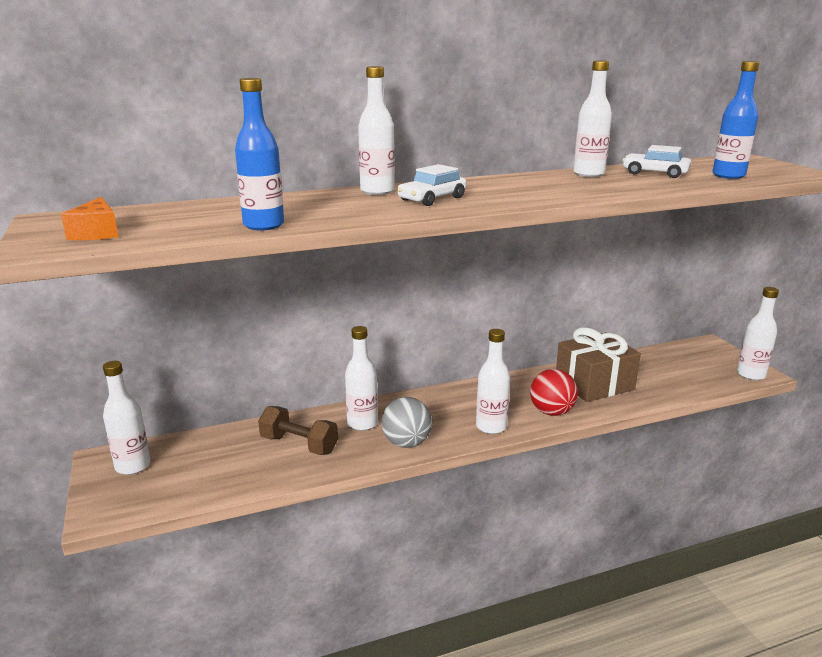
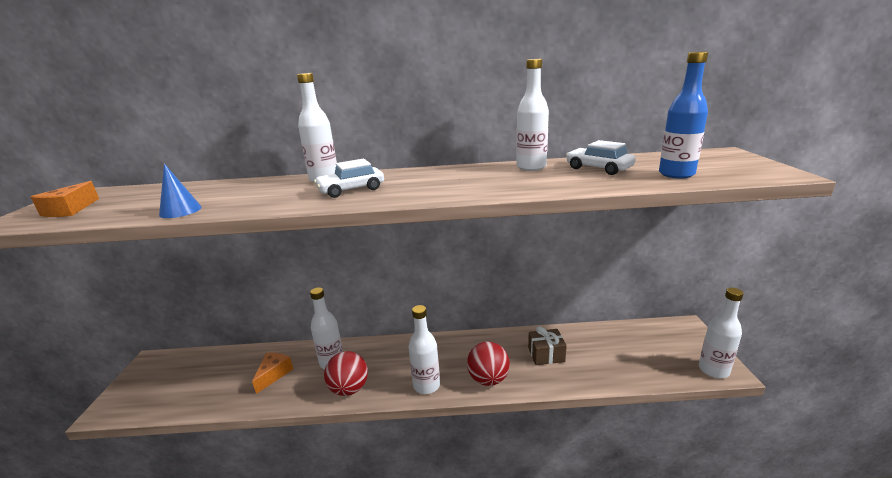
camera: 20 degrees right, 0 degrees up
(133, 466) = (160, 371): white bottle -> none
(263, 225) = (180, 211): blue bottle -> blue cone
(299, 445) = (274, 374): brown dumbbell -> orange cheese
(406, 443) = (349, 389): grey ball -> red ball
(594, 384) = (546, 354): brown gift -> brown gift, size x0.56

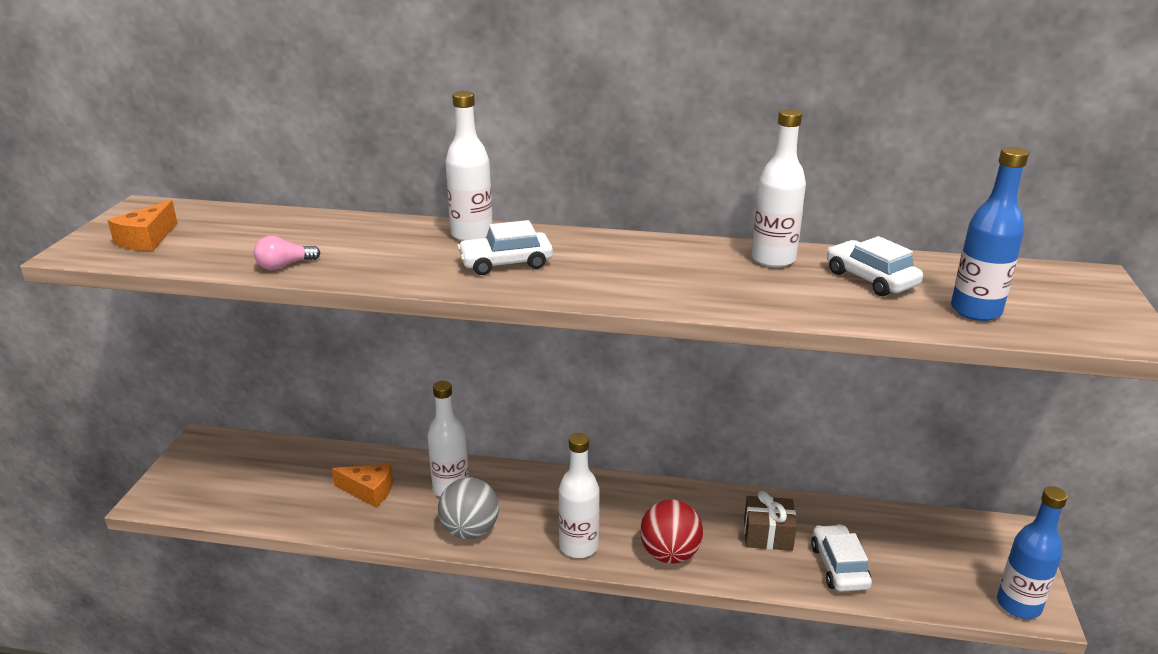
camera: 10 degrees right, 5 degrees up
(180, 211) = (284, 265): blue cone -> pink light bulb
(274, 374) = (369, 491): orange cheese -> orange cheese turned 75 degrees clockwise
(349, 389) = (470, 531): red ball -> grey ball
(597, 367) = (839, 566): none -> white car
(713, 370) = (1018, 605): white bottle -> blue bottle

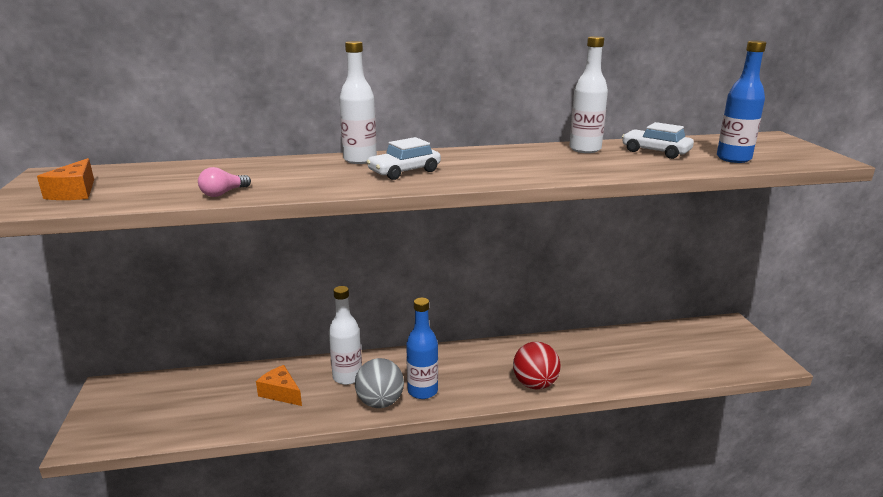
camera: 20 degrees left, 5 degrees down
(369, 491) = (281, 393): orange cheese -> orange cheese turned 135 degrees counterclockwise
(579, 546) = (468, 394): white bottle -> none
(768, 535) = (590, 357): brown gift -> none
(839, 566) = (647, 366): white car -> none
(1018, 605) = (763, 363): blue bottle -> blue bottle (422, 391)

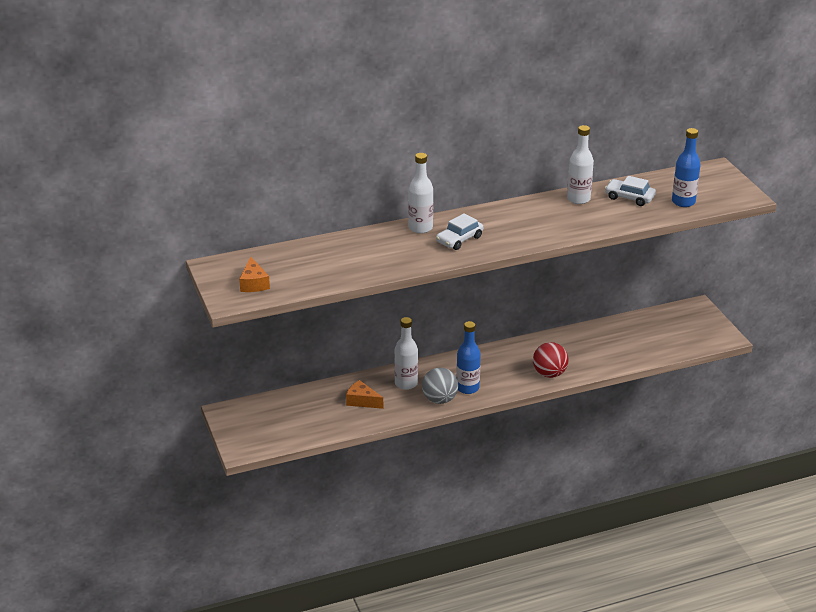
camera: 10 degrees left, 10 degrees up
(223, 193) = (353, 275): pink light bulb -> none

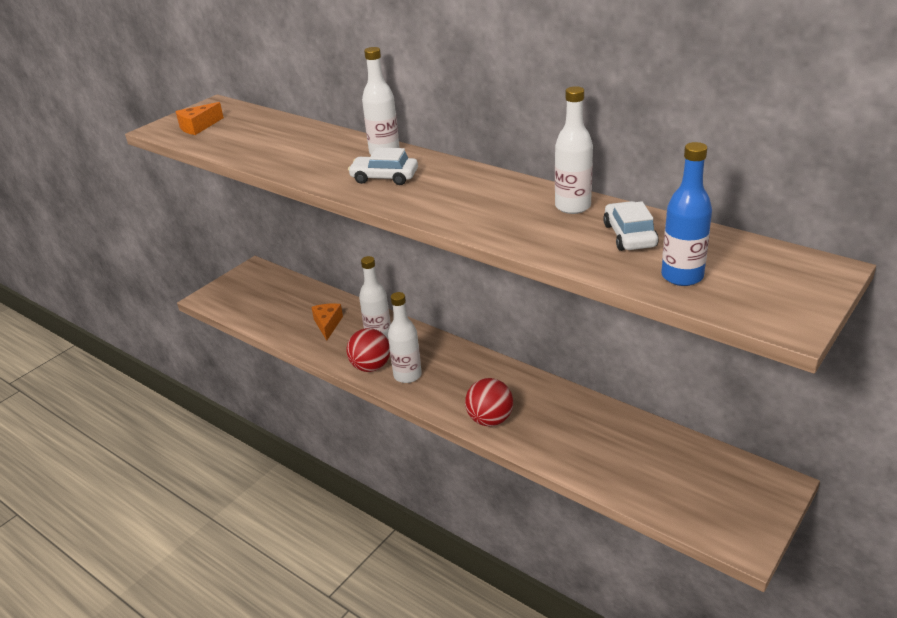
camera: 60 degrees right, 0 degrees up
(439, 399) = (371, 367): grey ball -> red ball
(467, 388) = (407, 375): blue bottle -> white bottle

